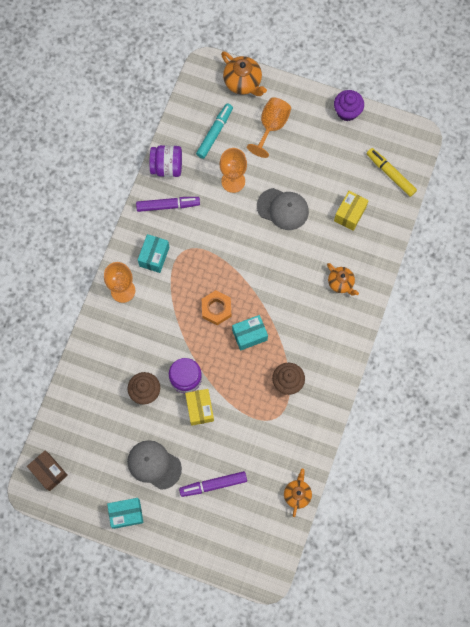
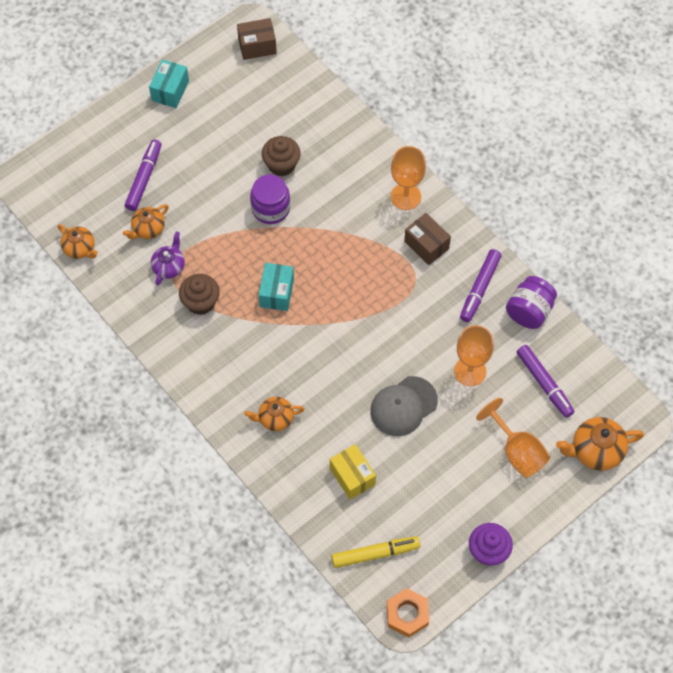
camera: 120 degrees right, 10 degrees down
(154, 256) = (426, 245): turquoise box -> brown box
(154, 464) = (201, 136): grey cap -> none
(200, 409) = (229, 205): yellow box -> none
(215, 133) = (544, 384): turquoise marker -> purple marker
(216, 309) = (327, 275): orange nut -> orange nut (407, 614)
(253, 455) = (148, 229): none -> orange teapot
(273, 421) = (169, 267): none -> purple teapot

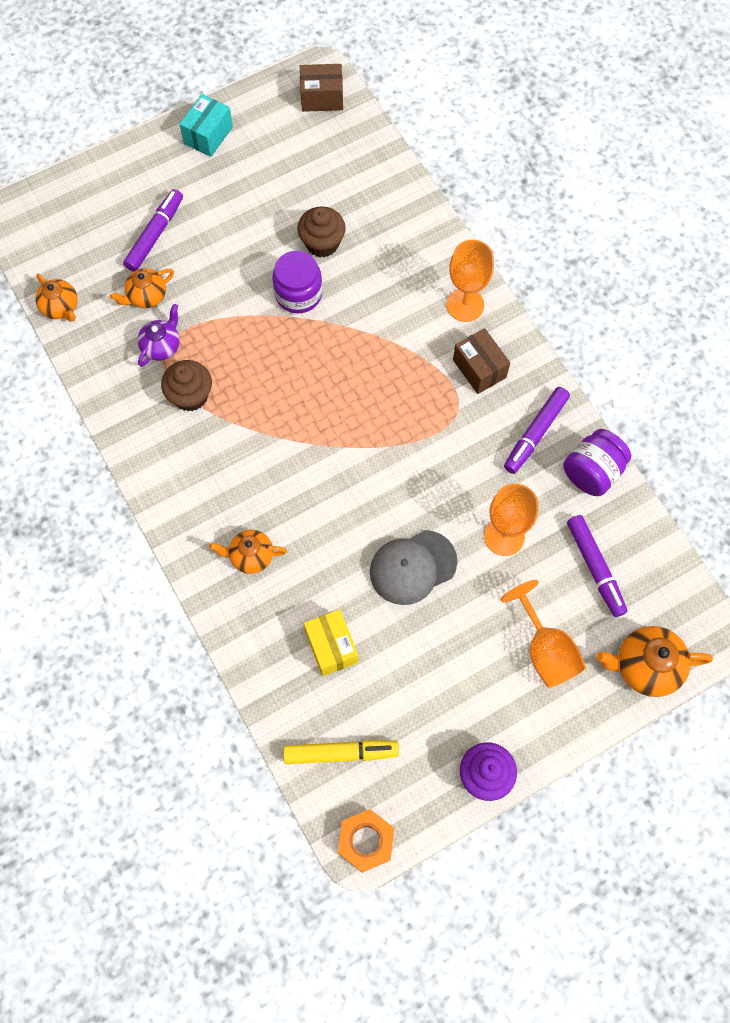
camera: 10 degrees right, 5 degrees up
(276, 292) = (284, 398): turquoise box -> none

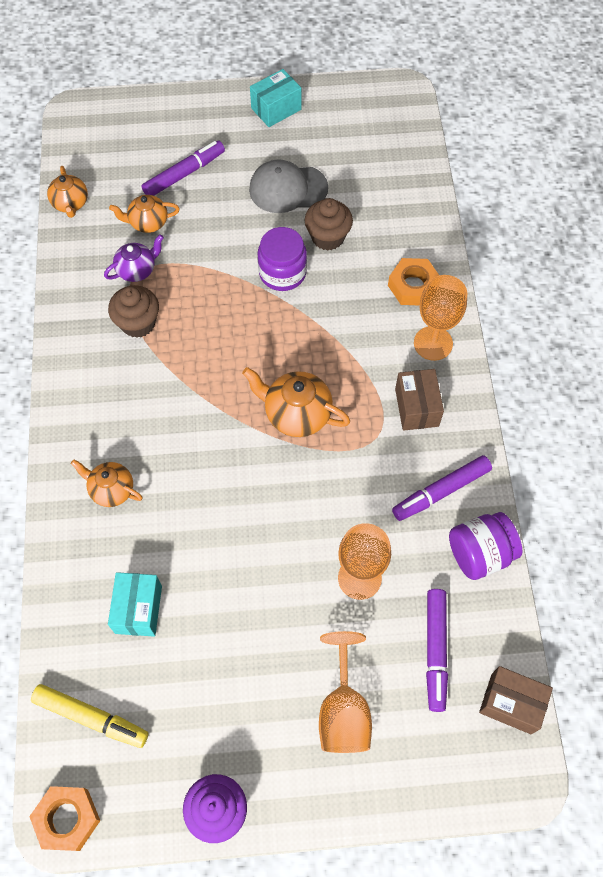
camera: 25 degrees right, 5 degrees down
(322, 98) = (394, 113): brown box -> brown box (511, 703)
(331, 647) = (138, 609): yellow box -> turquoise box
(412, 567) = (255, 568): grey cap -> grey cap (288, 189)
(422, 259) = (413, 286): none -> orange nut
(645, 666) = (438, 777): orange teapot -> orange teapot (297, 414)

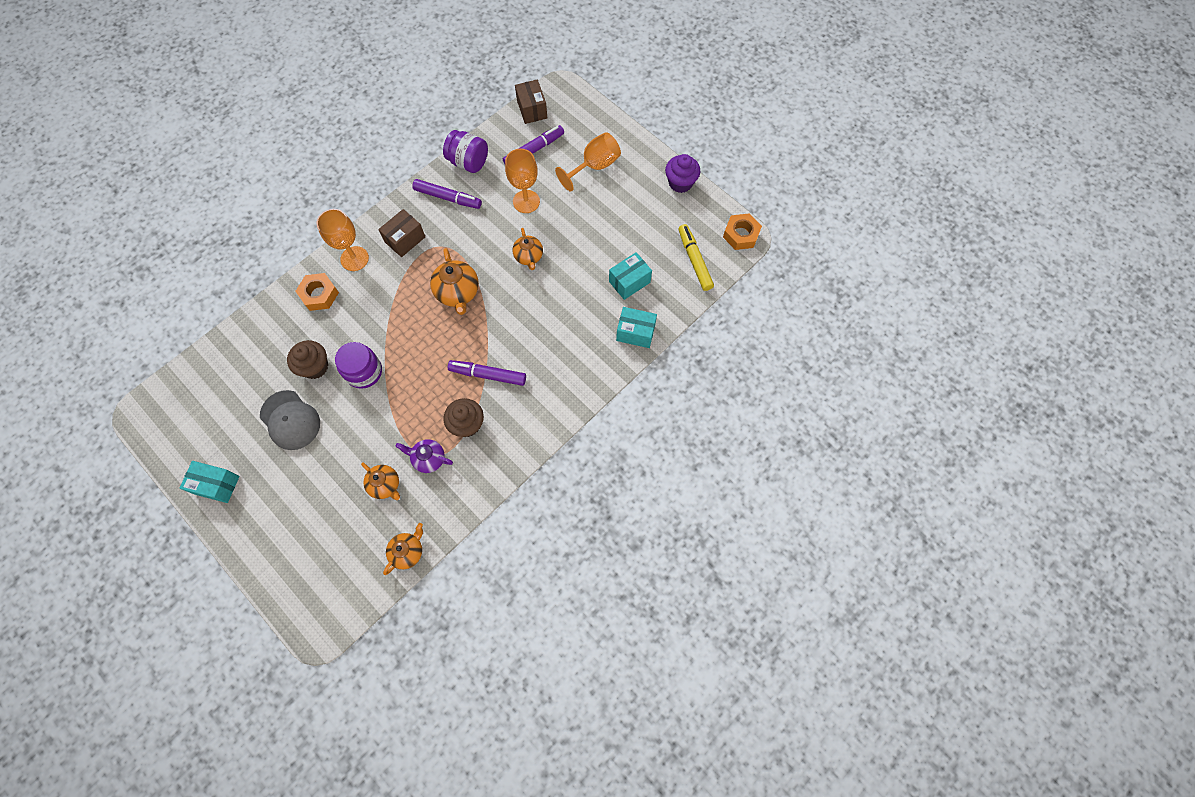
camera: 130 degrees left, 5 degrees up
(71, 561) = (635, 333): none -> turquoise box
(111, 490) = (582, 347): orange teapot -> orange teapot (529, 257)
(184, 174) = (325, 497): purple marker -> purple marker (488, 375)

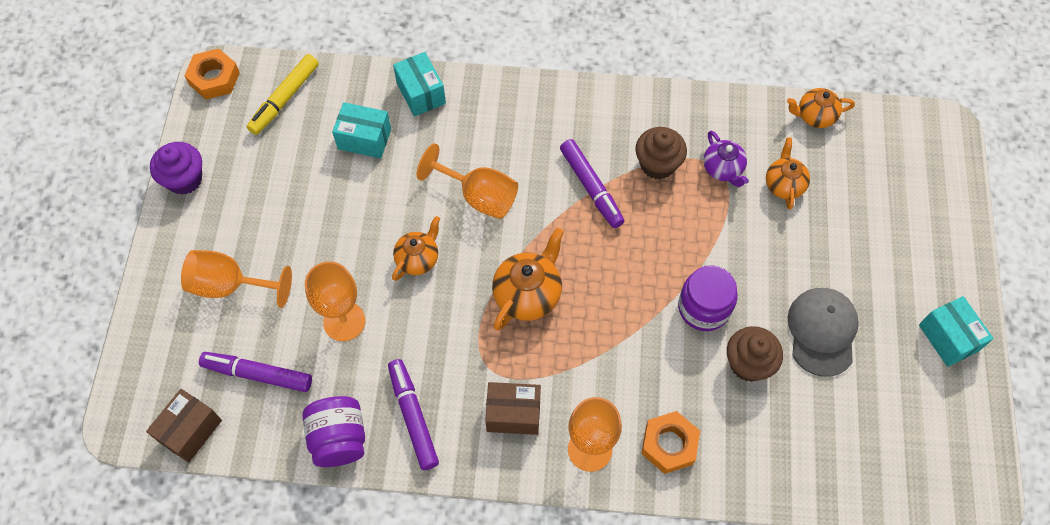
camera: 130 degrees left, 5 degrees down
(538, 312) = (478, 196): none -> orange goblet

